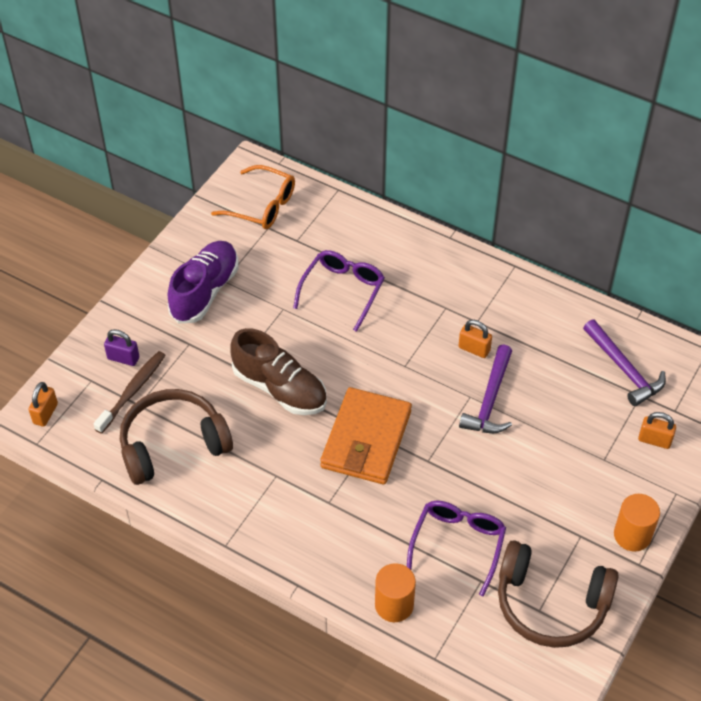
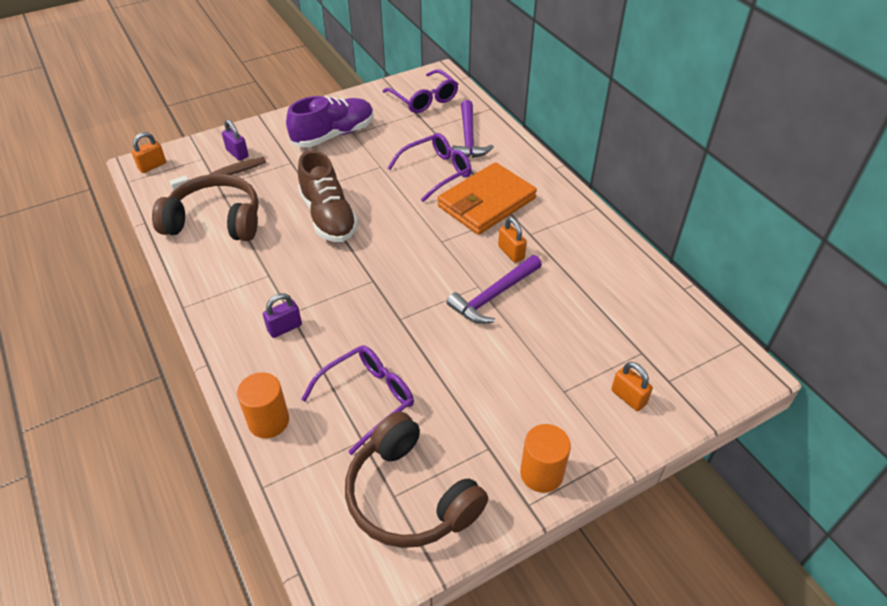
camera: 30 degrees right, 5 degrees down
(262, 206) = (424, 99): orange glasses -> purple glasses
(336, 518) = (284, 328): none -> purple padlock
(366, 439) = (362, 280): orange wallet -> orange wallet (486, 202)
(624, 369) = (641, 324): purple hammer -> purple hammer (468, 138)

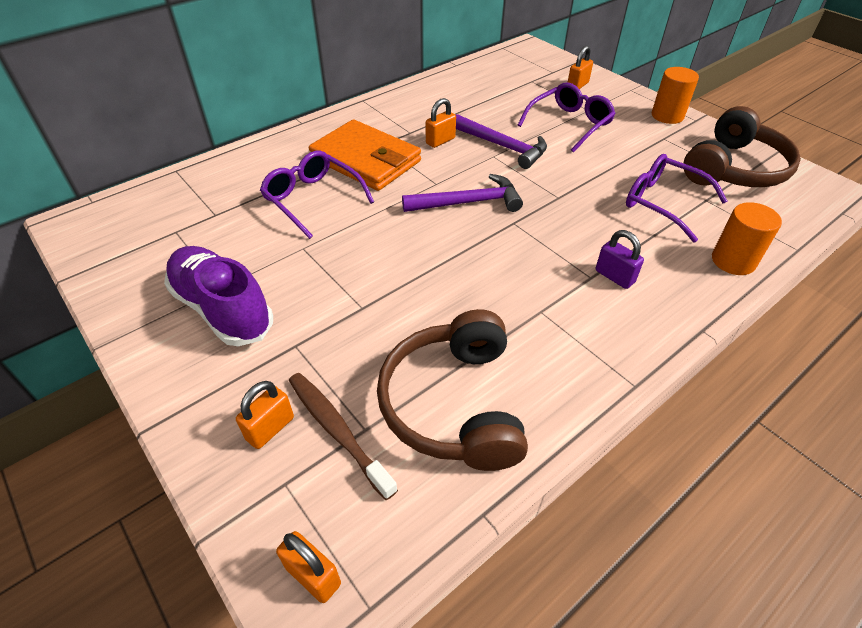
camera: 100 degrees left, 0 degrees up
(237, 153) = (270, 428): purple padlock -> orange padlock
(328, 217) = (416, 277): brown shoe -> none
(424, 99) = (139, 228): purple glasses -> purple glasses (569, 124)
(468, 138) = (242, 182): purple hammer -> purple hammer (468, 202)

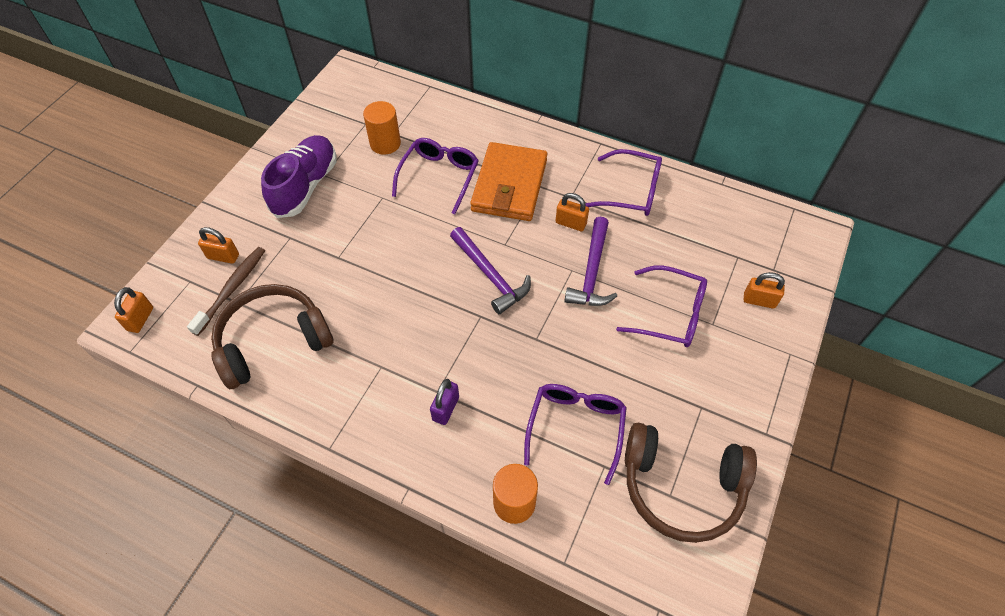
camera: 65 degrees right, 10 degrees up
(430, 102) = (631, 191): none -> purple glasses
(667, 116) = (754, 402): orange cylinder -> orange cylinder (385, 143)

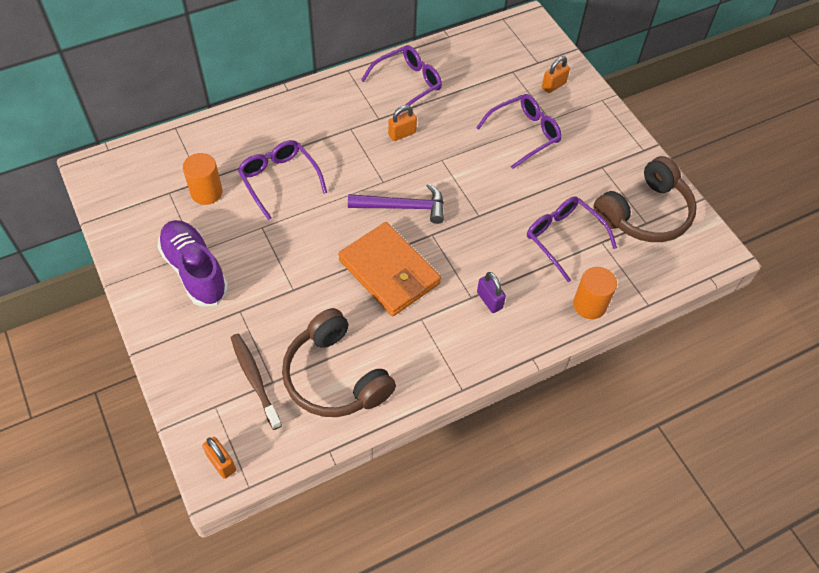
camera: 55 degrees left, 0 degrees up
(223, 256) = (212, 368): orange padlock -> none
(273, 342) = (335, 376): brown headphones -> brown headphones turned 45 degrees counterclockwise
(509, 185) = (332, 144): orange wallet -> orange wallet (389, 272)
(592, 272) = (454, 150): purple hammer -> none

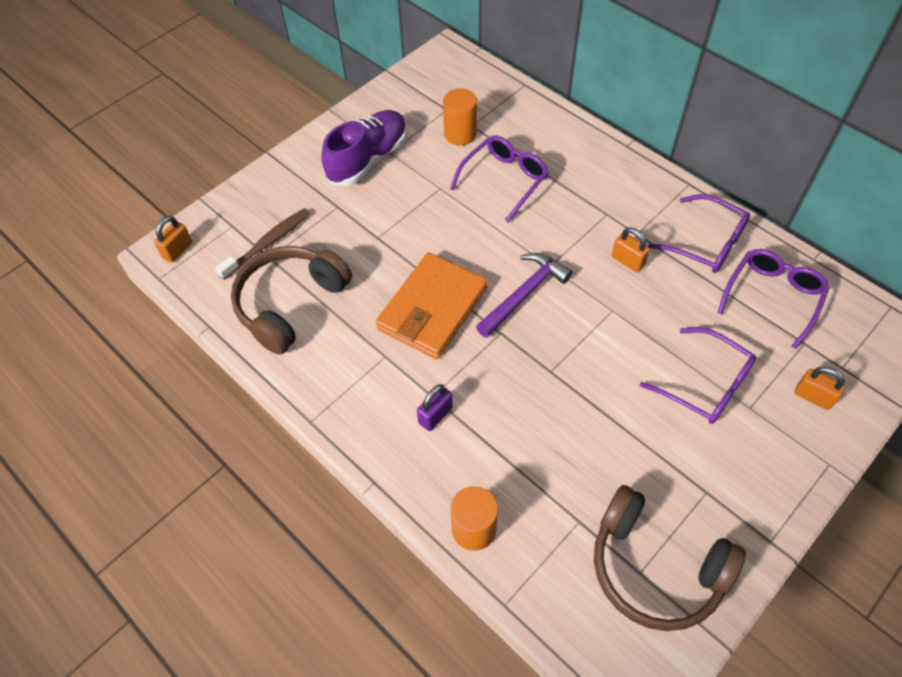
camera: 75 degrees right, 0 degrees up
(403, 207) = (524, 294): purple hammer -> purple hammer turned 120 degrees counterclockwise
(563, 238) = (562, 473): purple glasses -> purple glasses (772, 297)

